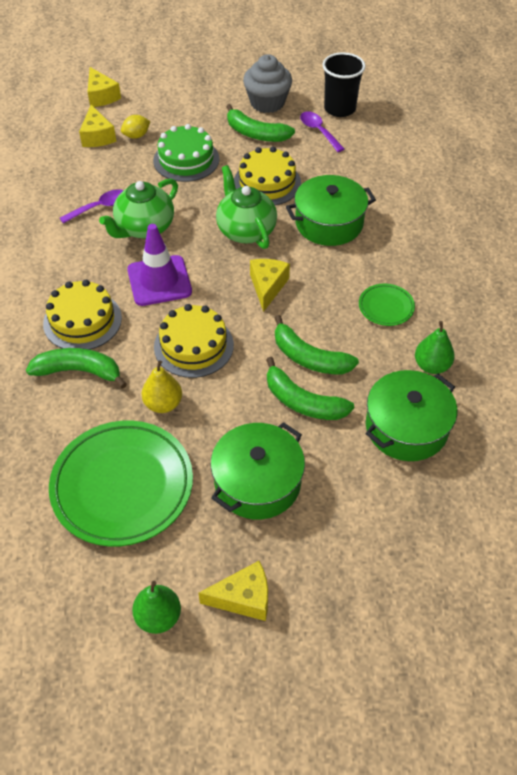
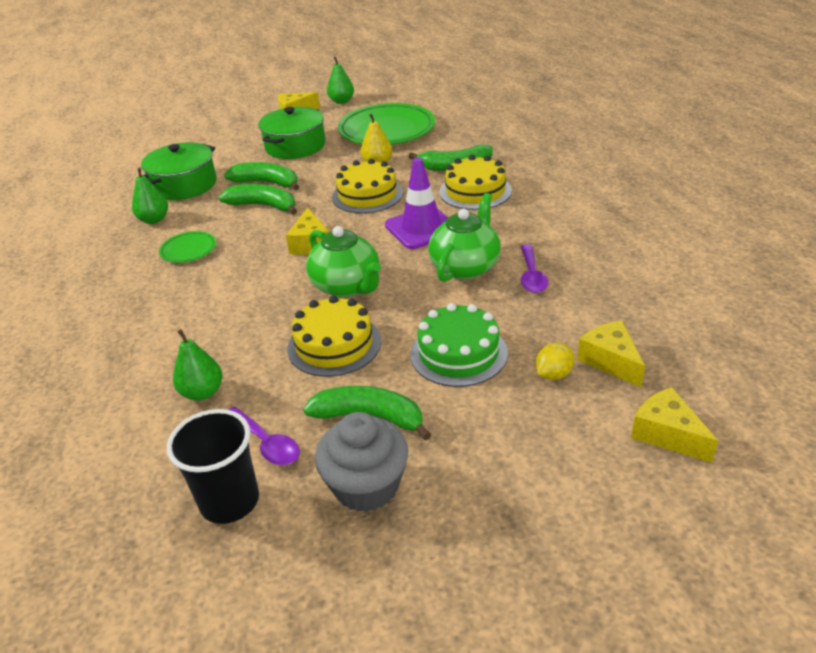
camera: 170 degrees right, 15 degrees down
(100, 207) = (531, 276): purple spoon -> purple spoon turned 45 degrees counterclockwise
(329, 223) = (247, 312): green pot -> none
(359, 168) = (202, 392): none -> green pear

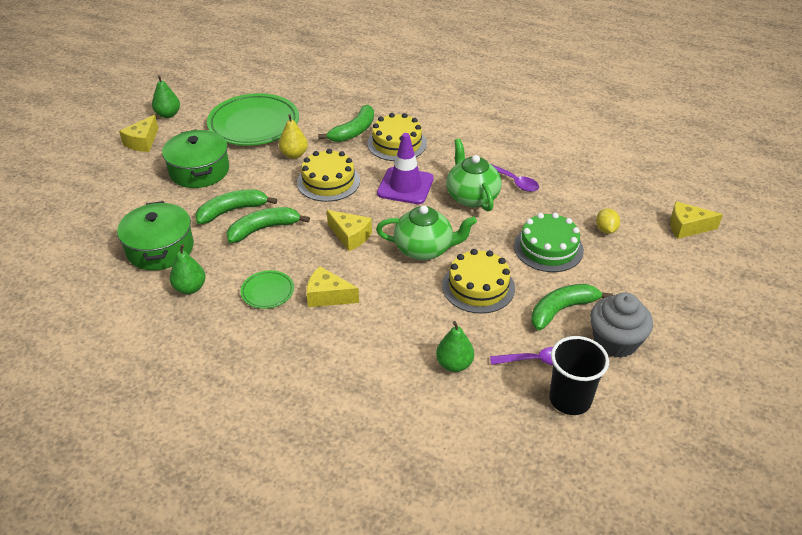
camera: 50 degrees left, 5 degrees up
(610, 361) = (618, 207): yellow cheese -> yellow cheese (327, 296)

